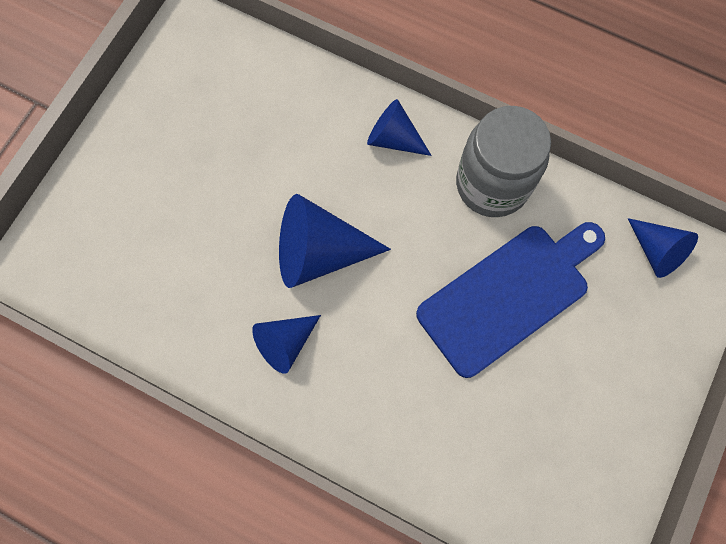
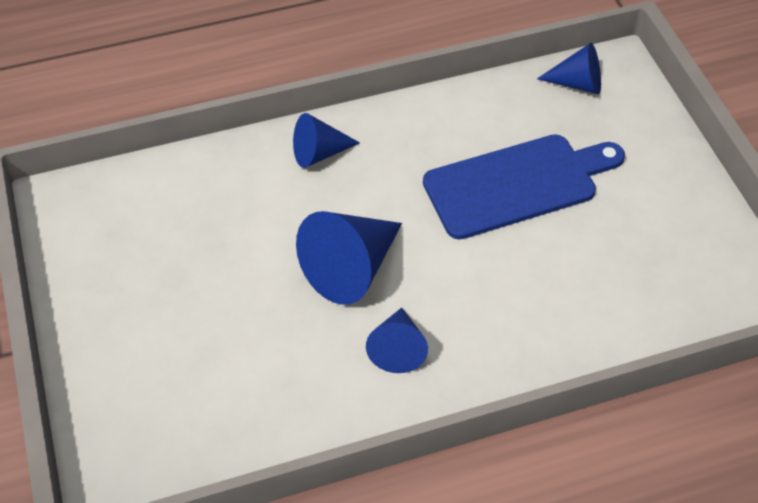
camera: 45 degrees left, 20 degrees down
(492, 184) = (424, 127): grey jar -> none
(508, 295) = (517, 184): blue cutting board -> blue cutting board turned 60 degrees clockwise

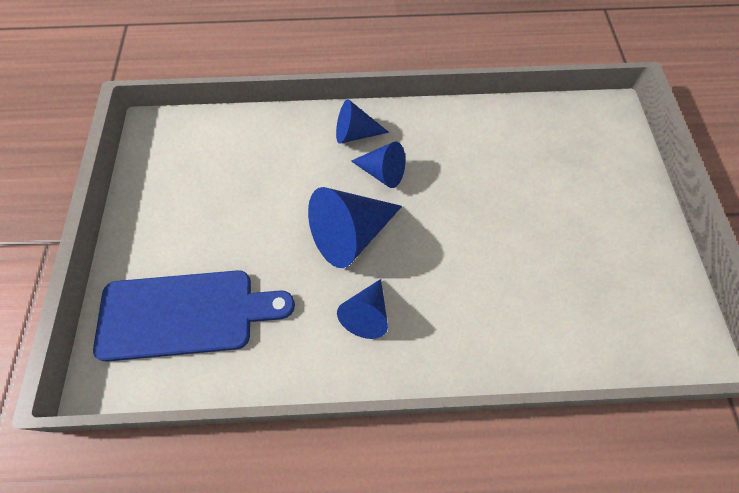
camera: 15 degrees right, 10 degrees up
(517, 184) = (504, 194): blue cutting board -> blue cutting board (185, 314)
(577, 83) = (575, 119): blue cone -> blue cone (382, 173)

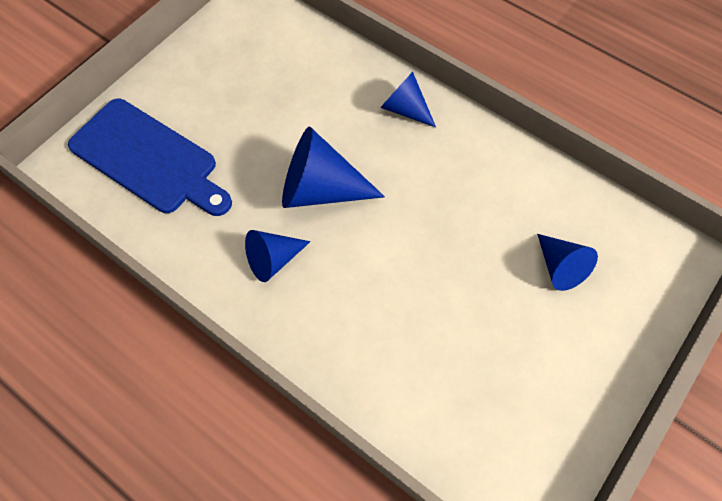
camera: 40 degrees right, 0 degrees up
(382, 173) = (396, 158): blue cone -> blue cone (560, 267)

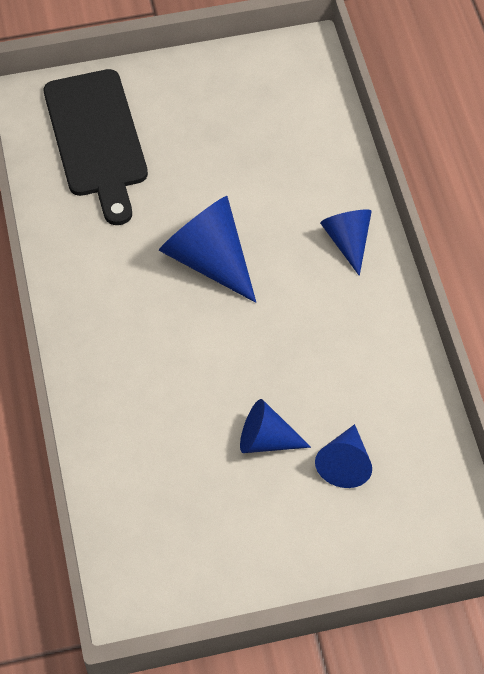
camera: 40 degrees right, 5 degrees down
(148, 159) = (97, 139): blue cutting board -> black cutting board
(273, 260) = (119, 288): blue cone -> blue cone (266, 440)

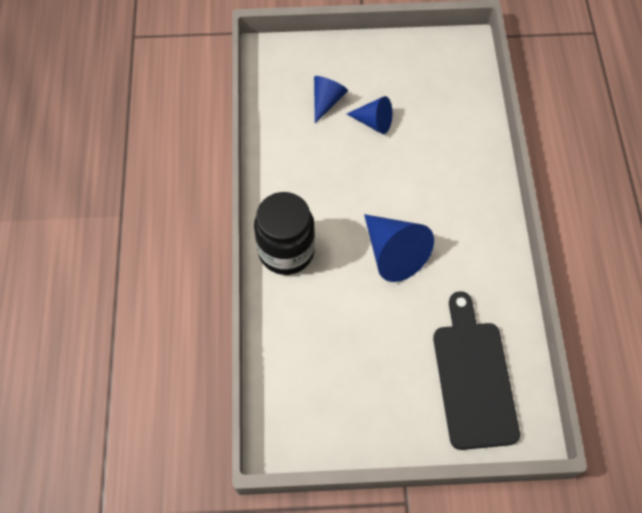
camera: 170 degrees left, 5 degrees up
(347, 241) = (286, 251): blue cone -> black jar

